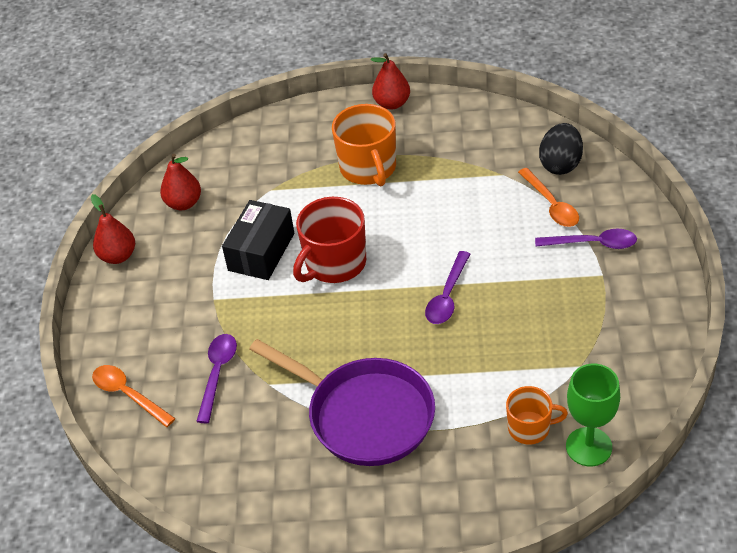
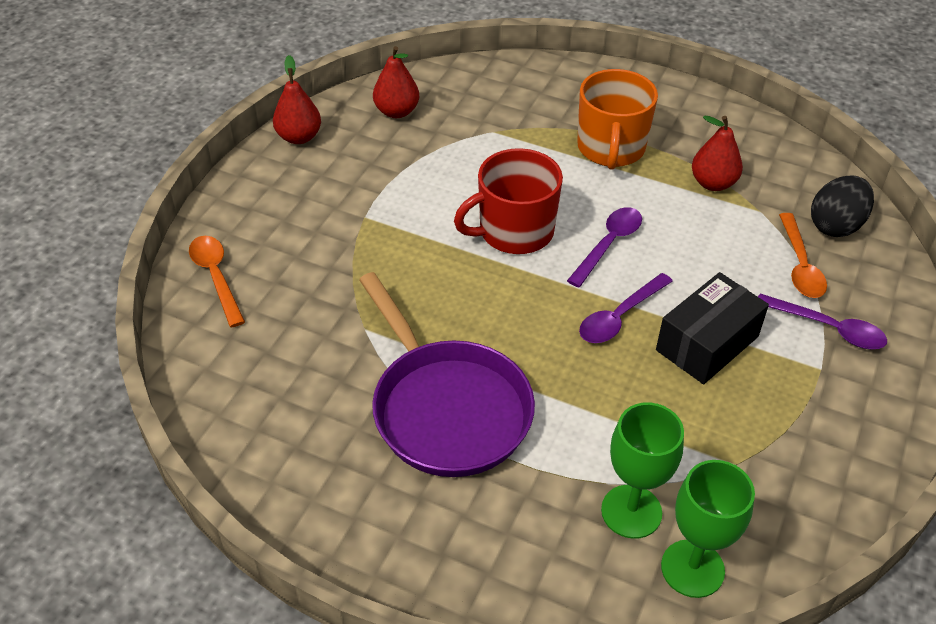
camera: 20 degrees right, 0 degrees up
(217, 374) = (319, 295): purple spoon -> purple spoon (608, 244)
(261, 252) = (444, 189): black box -> black box (707, 343)
(392, 103) = (675, 94): red pear -> red pear (713, 183)
(530, 428) = (631, 511): orange mug -> green goblet

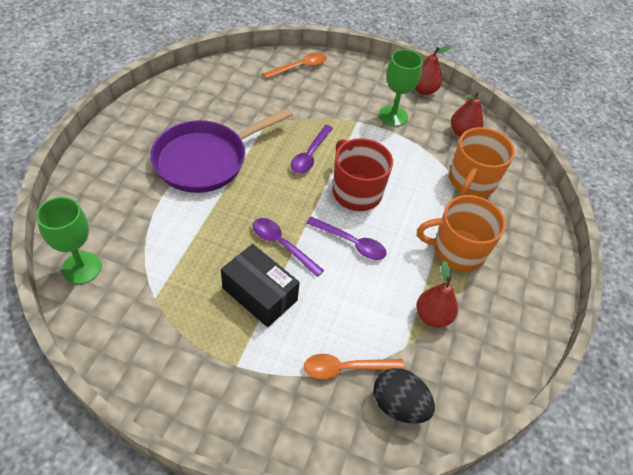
camera: 80 degrees right, 5 degrees up
(492, 118) = (471, 181): none -> orange mug
(631, 511) = (125, 241): green goblet -> green goblet (393, 116)
(828, 328) = (278, 378): purple spoon -> purple spoon (310, 155)

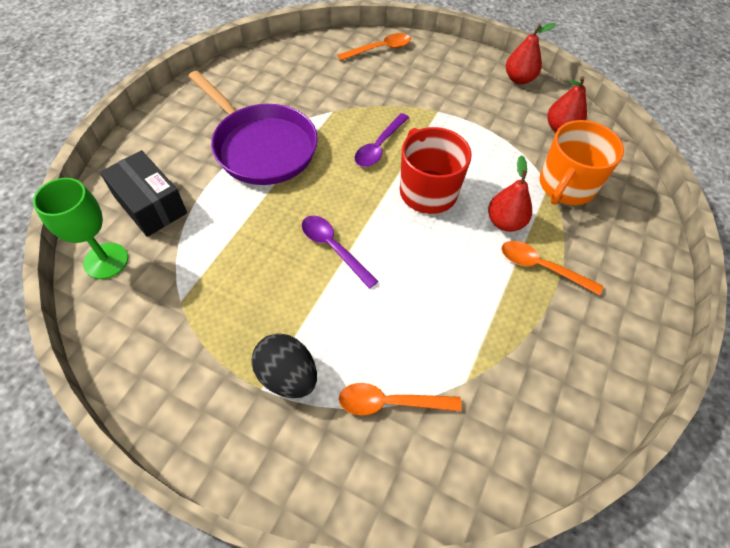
camera: 10 degrees right, 5 degrees up
(206, 160) = (261, 147): purple pan -> purple pan turned 105 degrees counterclockwise
(259, 294) = (300, 304): black box -> black box (150, 205)
(351, 243) = (414, 250): purple spoon -> none
(393, 116) = (480, 106): green goblet -> none
(398, 405) = (450, 455): black egg -> black egg (287, 376)
(432, 316) = (503, 346): red pear -> red pear (505, 222)
(457, 250) = (541, 267): orange mug -> orange spoon

